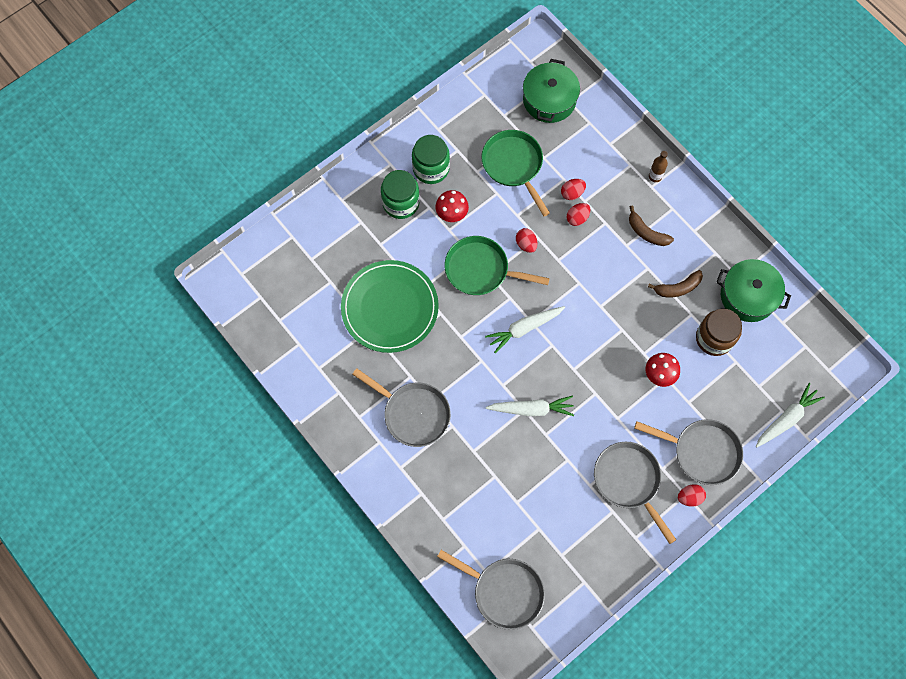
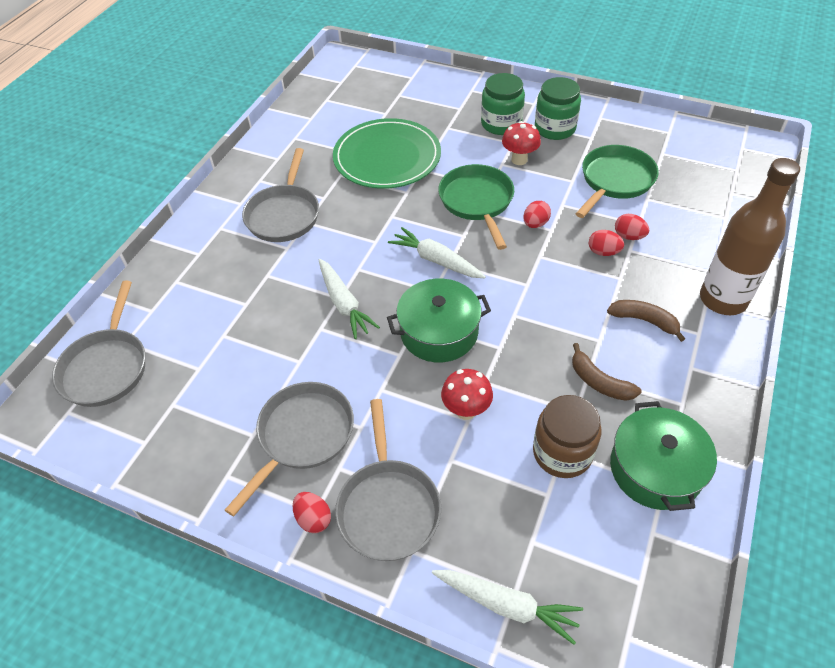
camera: 65 degrees right, 20 degrees down
(549, 100) = (716, 177): green pot -> green pot (439, 332)
(647, 232) = (644, 321): brown banana -> brown banana turned 105 degrees clockwise
(655, 176) = (723, 299): brown bottle -> brown bottle, size x2.43

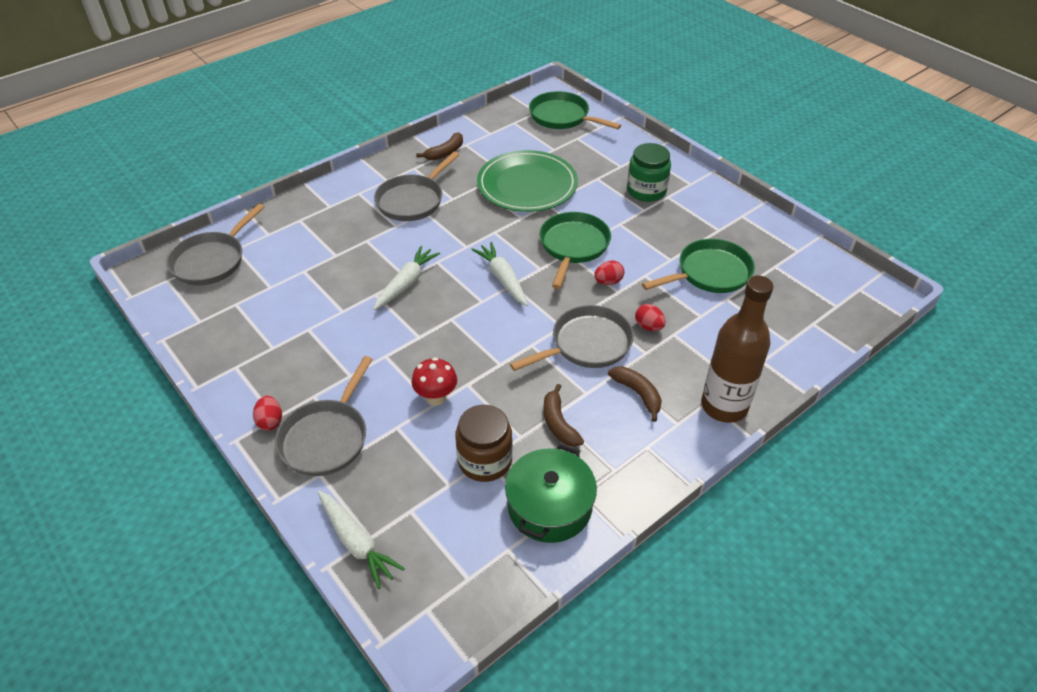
camera: 25 degrees right, 5 degrees down
(280, 153) = (445, 152): none -> brown banana
(302, 436) = (305, 363): grey pan -> grey pan (586, 345)
(344, 304) = (406, 283): white carrot -> white carrot turned 150 degrees counterclockwise
(369, 79) = (562, 117): none -> green pan
(439, 332) = (461, 333): green pot -> none
(519, 160) = (637, 225): red mushroom -> none
(555, 128) = (691, 211): green jar -> none
(629, 236) = (682, 323): red egg -> none

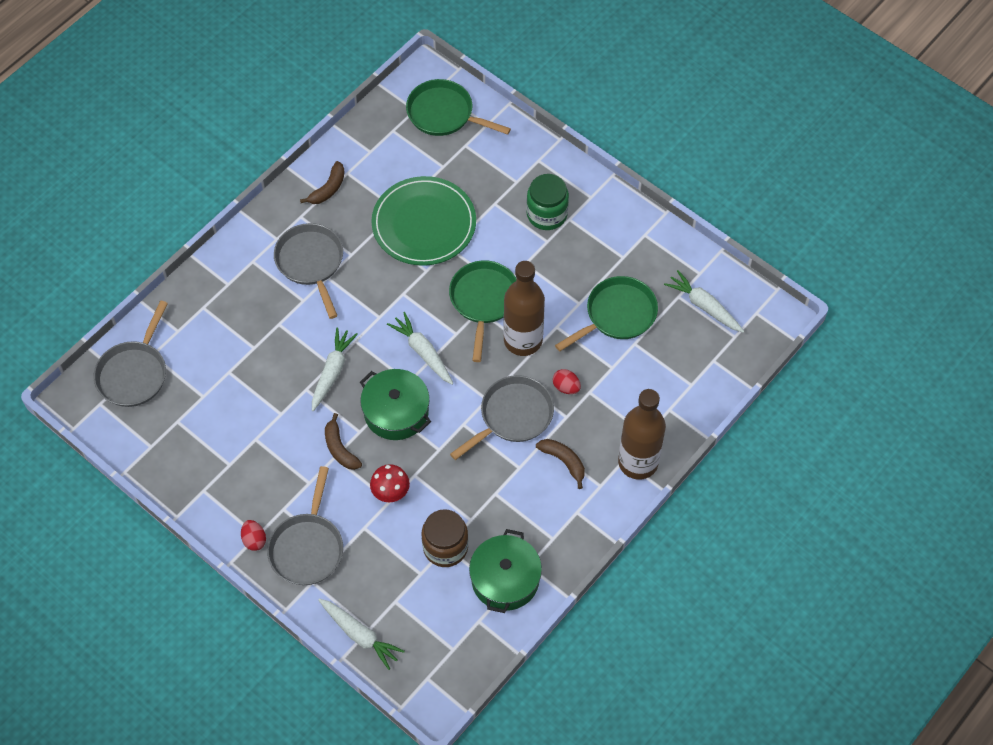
camera: 10 degrees left, 15 degrees up
(413, 200) = (311, 263): grey pan -> grey pan turned 135 degrees clockwise
(462, 325) = (396, 412): none -> green pot
(559, 423) = (500, 502): brown banana -> brown banana (340, 448)
(608, 282) = (523, 340): red egg -> brown bottle
(803, 277) = (704, 306): none -> white carrot

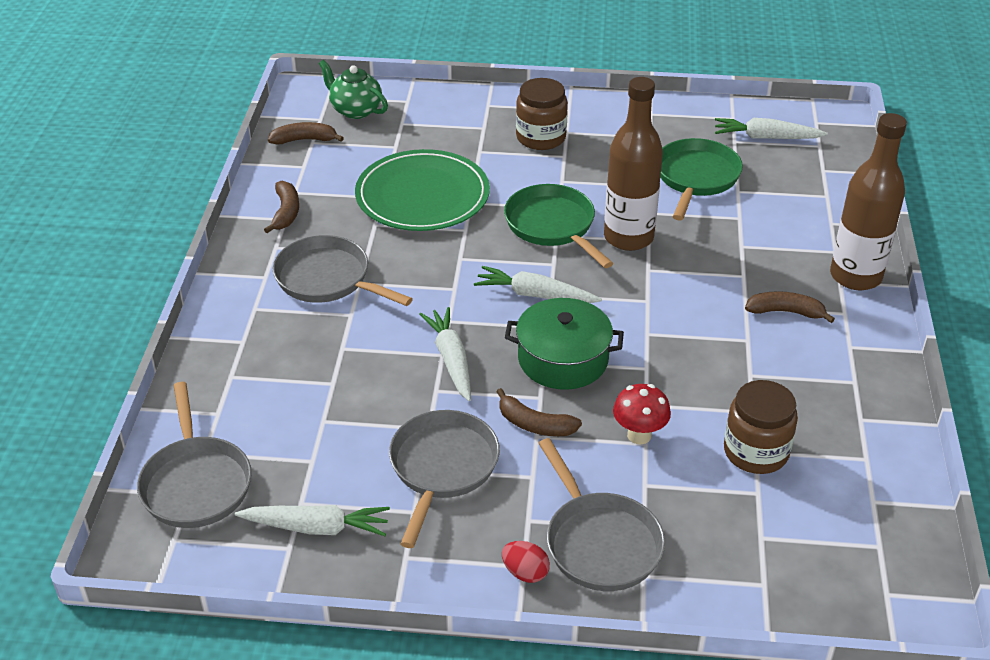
camera: 35 degrees left, 20 degrees down
(360, 635) = (761, 597): white carrot -> white carrot (317, 527)
(389, 125) = (304, 140): none -> brown banana
(444, 114) = (355, 110): green pan -> green teapot
(505, 579) = (852, 445): green pot -> none
(512, 416) = (690, 301): grey pan -> grey pan (442, 468)
(547, 214) = (541, 137): green jar -> brown jar
(566, 387) = (714, 253): red egg -> none

